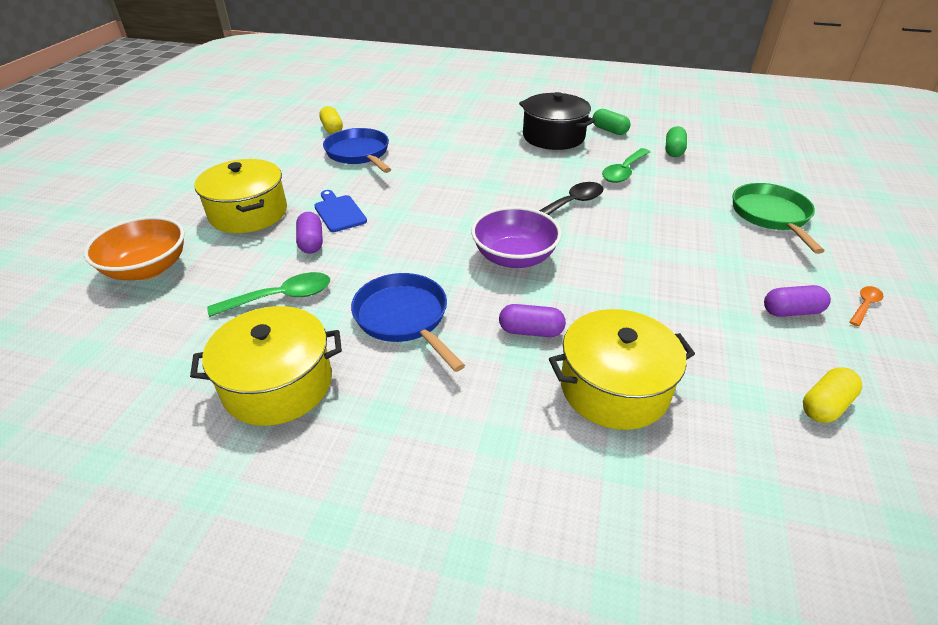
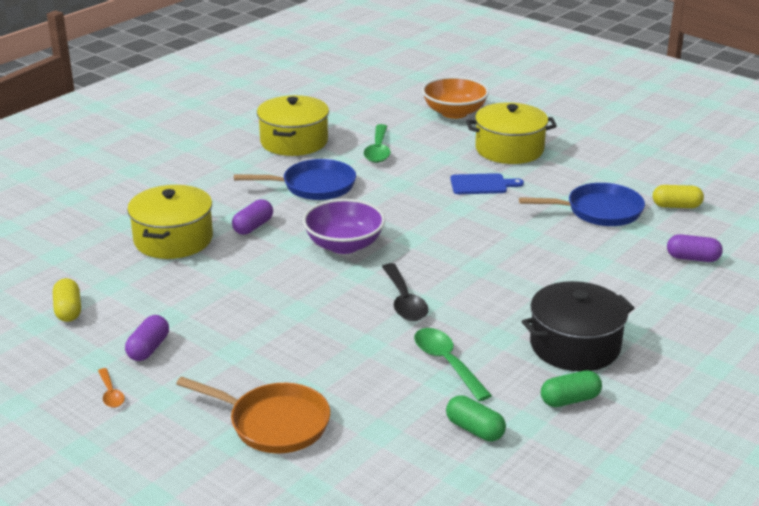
camera: 115 degrees right, 10 degrees down
(311, 242) = (442, 168): purple capsule -> purple capsule (692, 258)
(771, 216) = (274, 423): green pan -> orange pan

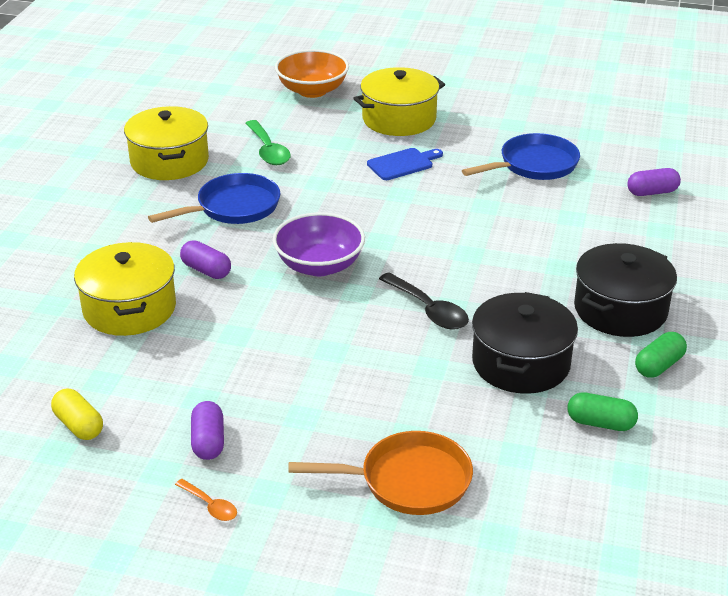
camera: 25 degrees left, 5 degrees up
(253, 227) = (206, 270): purple capsule -> purple capsule turned 60 degrees counterclockwise
(446, 363) = (520, 363): green spoon -> black pot
(676, 206) = (597, 142): yellow capsule -> none

